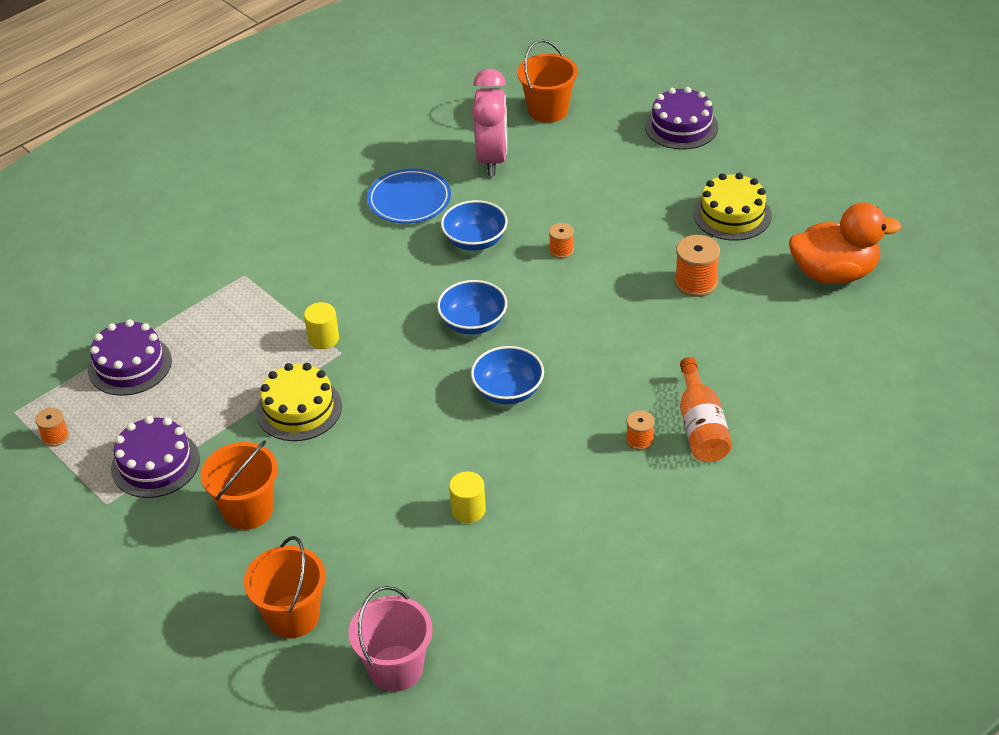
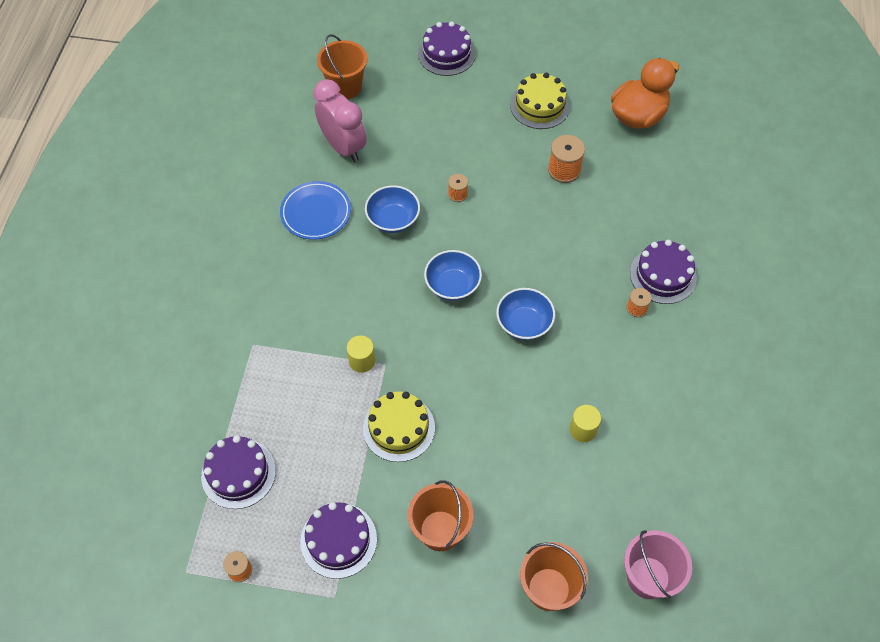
camera: 40 degrees left, 15 degrees up
(701, 427) = (663, 275): orange bottle -> purple cake

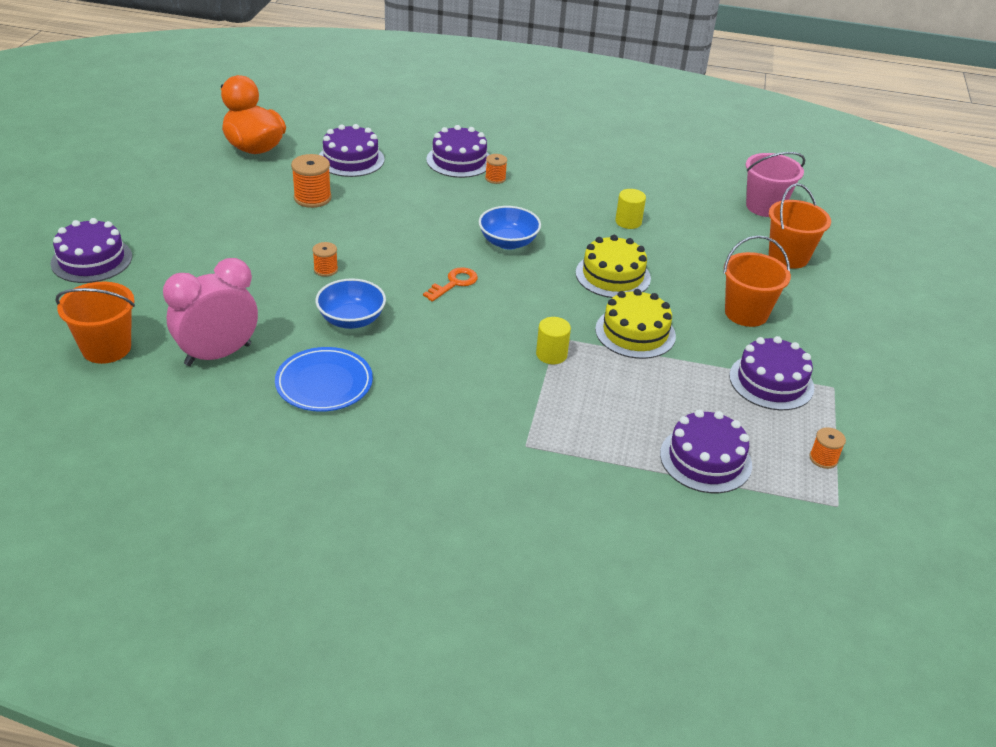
camera: 90 degrees left, 20 degrees down
(452, 285) = (454, 283): blue bowl -> orange key
(540, 106) = (212, 203): yellow cake -> yellow cake (613, 275)
(638, 188) = (351, 159): none -> purple cake

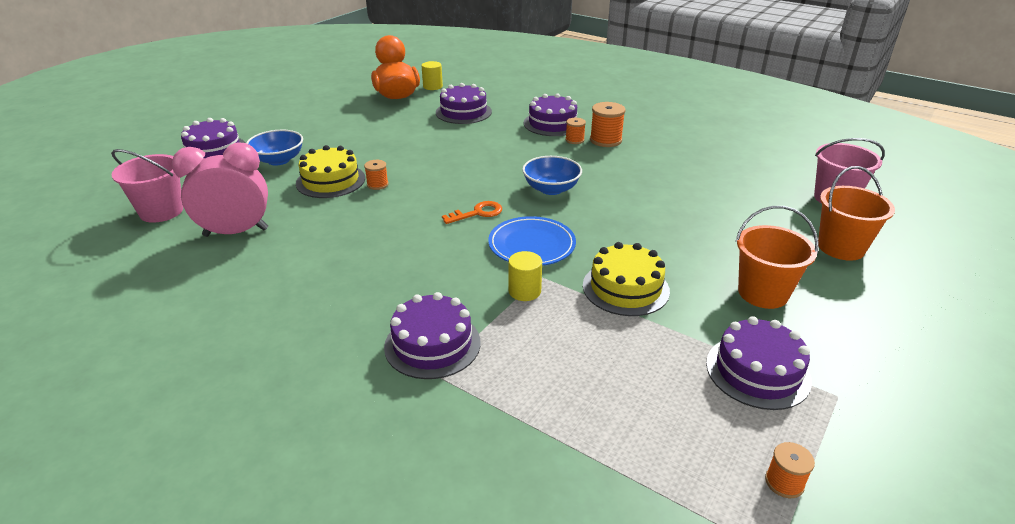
camera: 25 degrees right, 5 degrees down
(106, 348) = (161, 211): orange bucket -> pink bucket
(312, 198) = (411, 133): orange spool -> orange spool (605, 140)
(324, 383) = (298, 273): blue plate -> blue plate (531, 245)
(351, 320) = (365, 226): blue bowl -> blue bowl (278, 160)
(613, 275) = (634, 232): yellow cake -> yellow cake (330, 181)
(628, 222) = (679, 190): yellow cylinder -> yellow cylinder (432, 86)
(705, 459) = (627, 442): purple cake -> purple cake (432, 344)

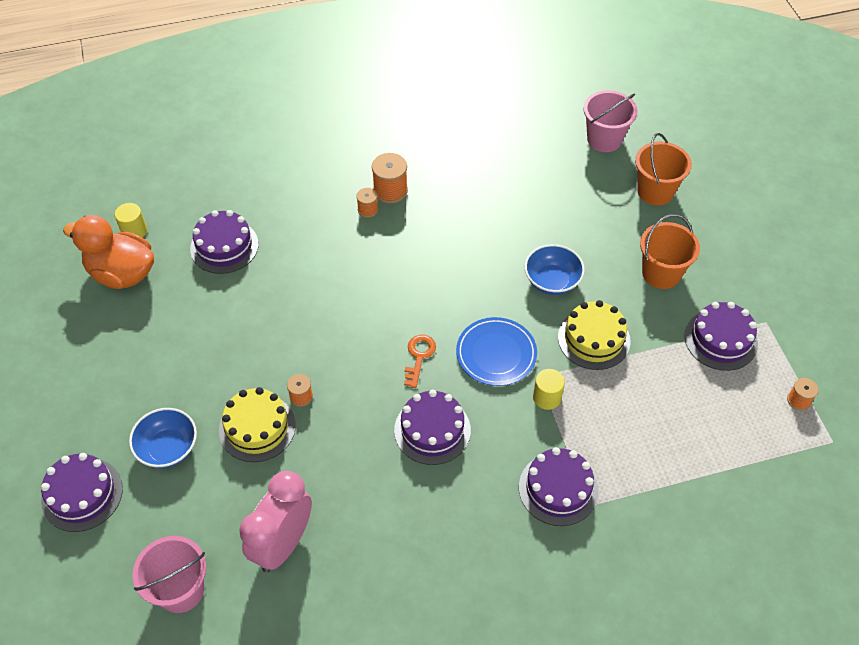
camera: 50 degrees left, 20 degrees up
(551, 189) = (430, 285): blue bowl -> blue bowl (552, 281)
(552, 123) = (321, 201): purple cake -> purple cake (432, 430)

